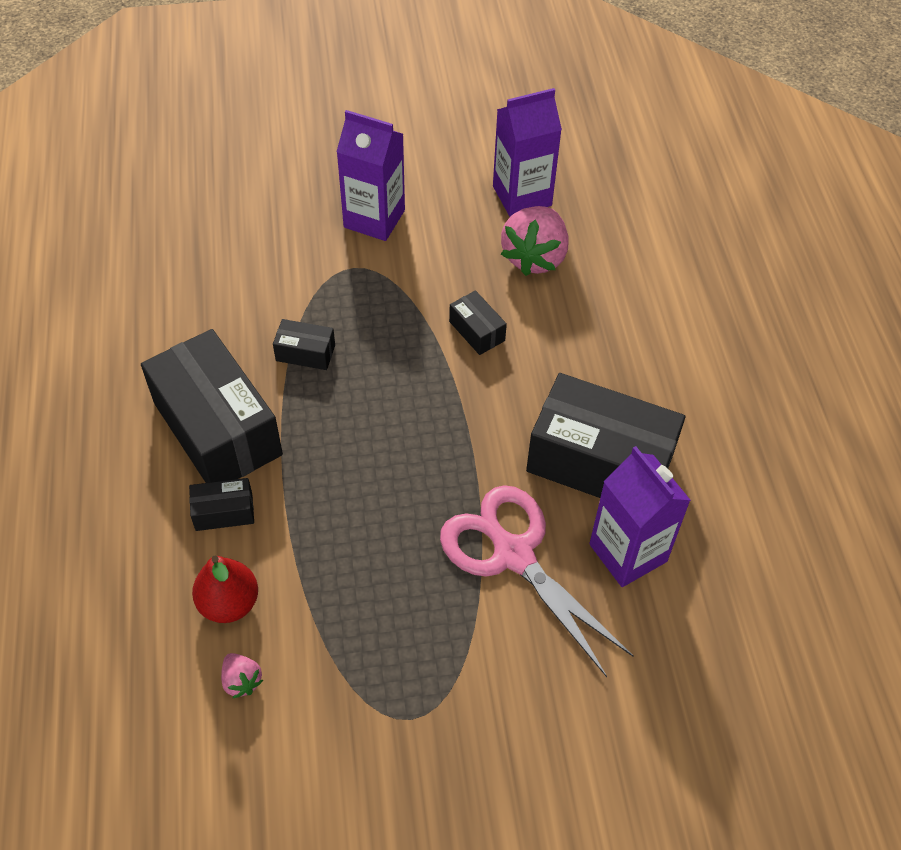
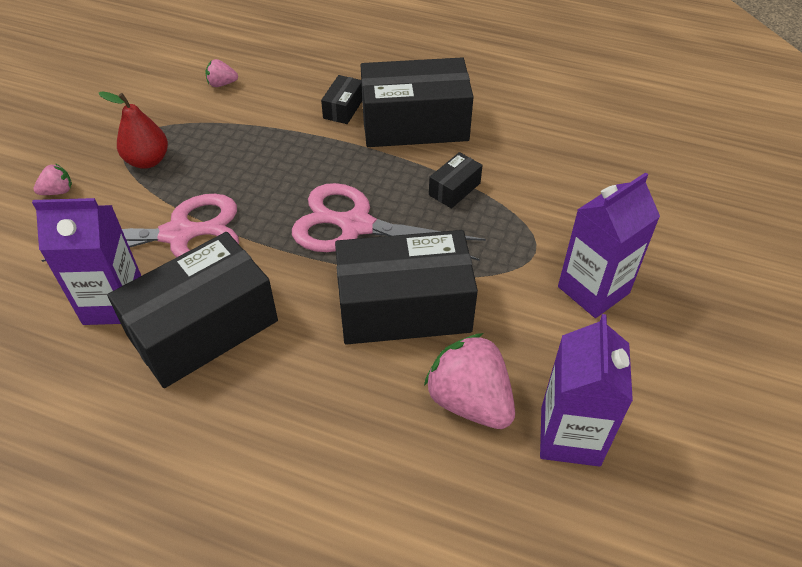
camera: 120 degrees right, 5 degrees down
(229, 603) = (276, 93): red pear -> red pear (148, 161)
(404, 409) = (356, 225): none -> pink scissors
(477, 331) = (404, 307): black box -> black box, size x2.31
(536, 729) = (58, 191): none -> pink strawberry

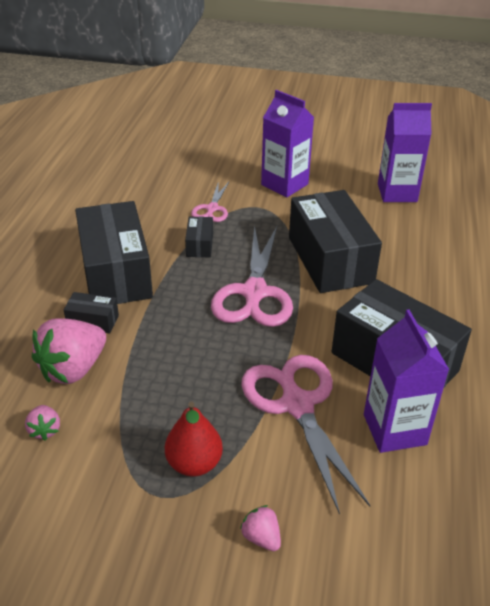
camera: 100 degrees left, 10 degrees down
(454, 189) = (199, 245): black box -> black box turned 60 degrees clockwise
(469, 401) = (392, 227): pink strawberry -> pink strawberry (73, 369)
(532, 207) = (212, 208): none -> pink scissors

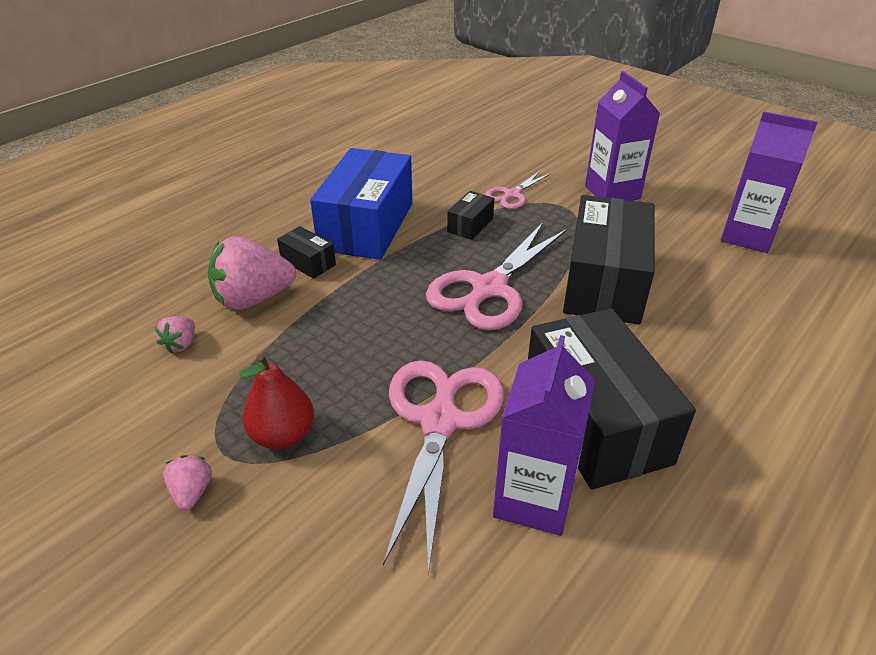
camera: 30 degrees right, 0 degrees up
(116, 273) = (367, 226): black box -> blue box
(261, 537) = (282, 547): pink strawberry -> pink strawberry (192, 492)

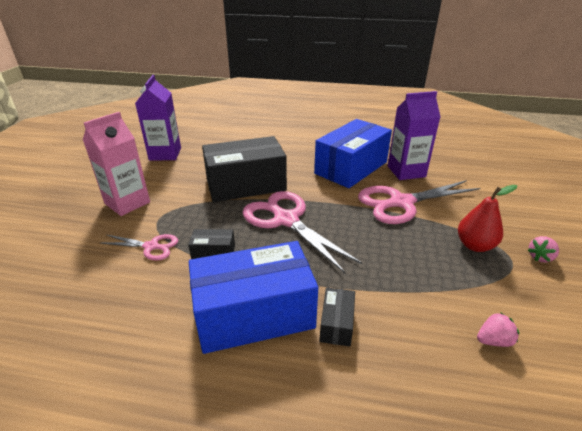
camera: 120 degrees left, 5 degrees down
(253, 299) = (409, 330): pink strawberry -> none
(489, 288) = (286, 220): pink scissors -> pink scissors turned 135 degrees counterclockwise
(595, 420) = (351, 168): black box -> blue box
(612, 192) = (127, 203): purple carton -> pink carton

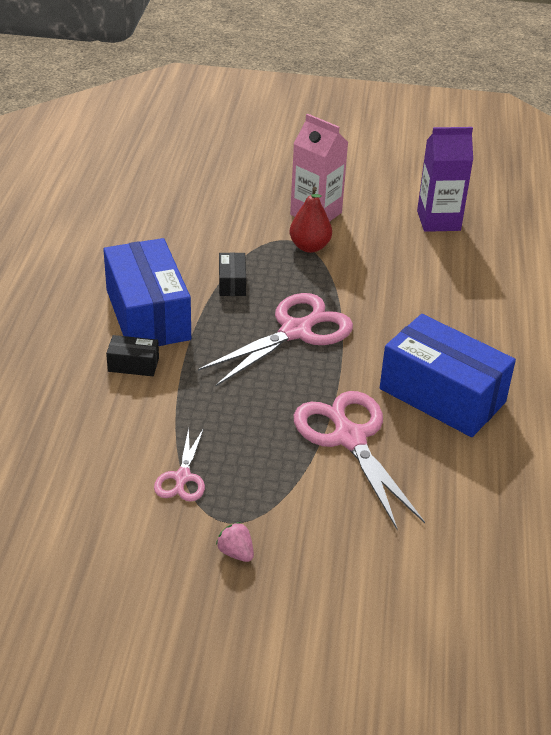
camera: 85 degrees right, 5 degrees up
(151, 247) = (240, 243): pink scissors -> pink scissors (182, 477)
(246, 185) = (371, 295): black box -> none
(406, 171) = (444, 457): purple carton -> none
(475, 245) = (257, 493): red pear -> red pear (309, 247)
(493, 340) = (107, 469): pink strawberry -> none

